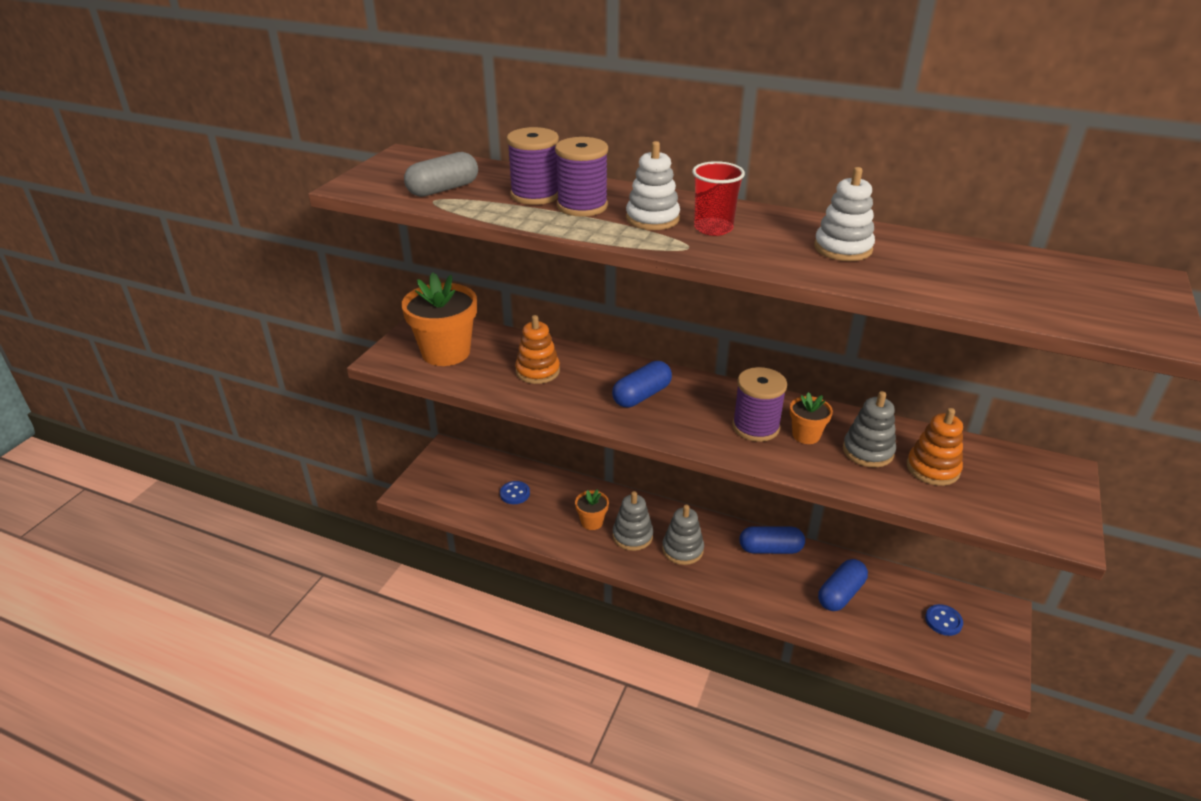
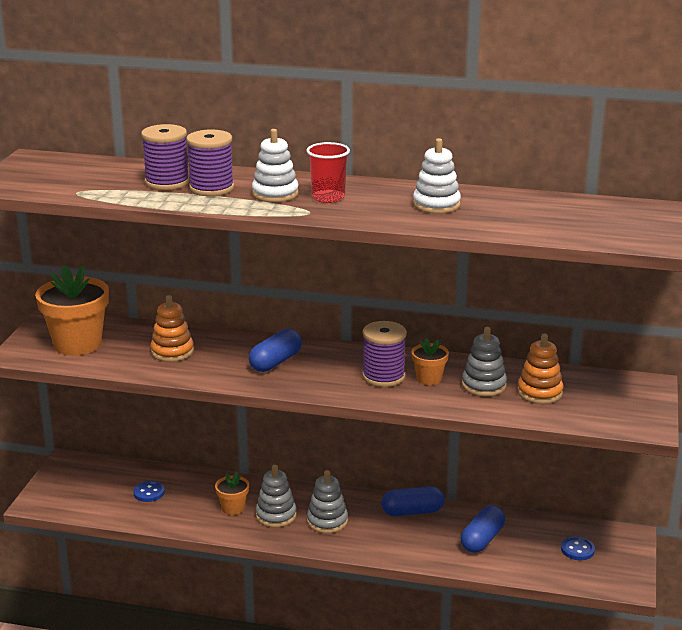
camera: 10 degrees left, 10 degrees down
(443, 189) = (81, 183): grey capsule -> none

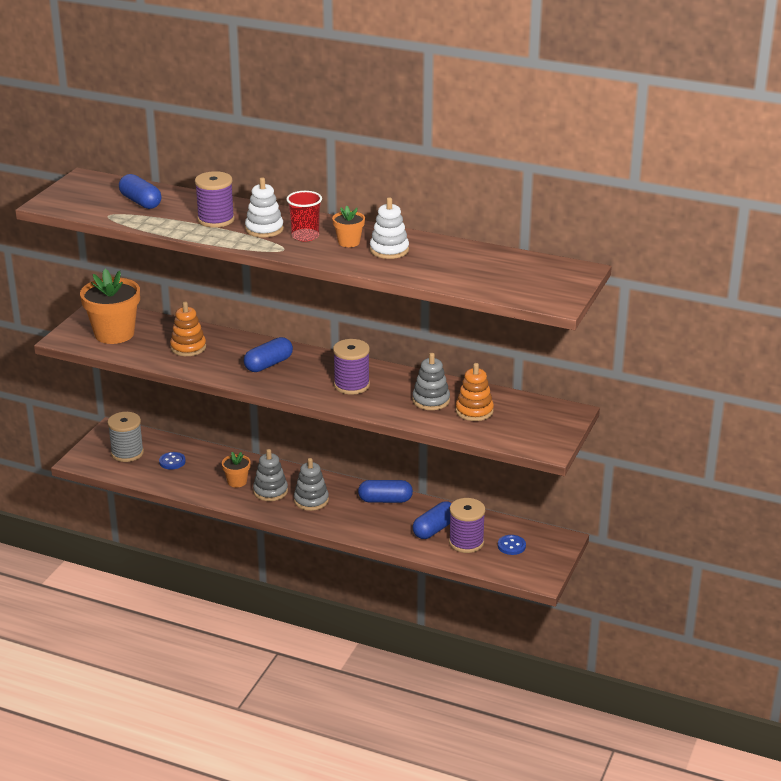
camera: 10 degrees right, 5 degrees up
(92, 488) = (127, 453): none -> grey spool
(111, 177) = (140, 202): none -> blue capsule
(167, 182) = (183, 211): purple spool -> purple spool (466, 542)
(429, 379) = (388, 390): orange flower pot -> orange flower pot (349, 242)

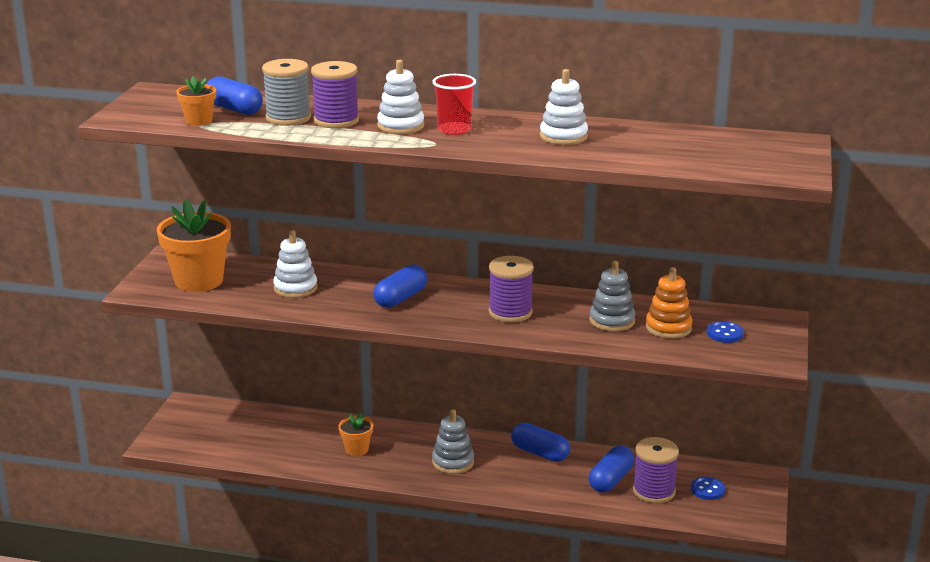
camera: 10 degrees left, 5 degrees down
(127, 453) = (212, 429): grey spool -> grey spool (288, 118)
(172, 462) = (270, 434): blue button -> blue button (724, 333)
(188, 347) = (295, 288): orange stacking toy -> white stacking toy
(270, 491) = (400, 456): grey stacking toy -> none
(349, 242) = (510, 132): orange flower pot -> orange flower pot (199, 121)
(385, 500) = (540, 453): blue capsule -> blue capsule turned 45 degrees clockwise

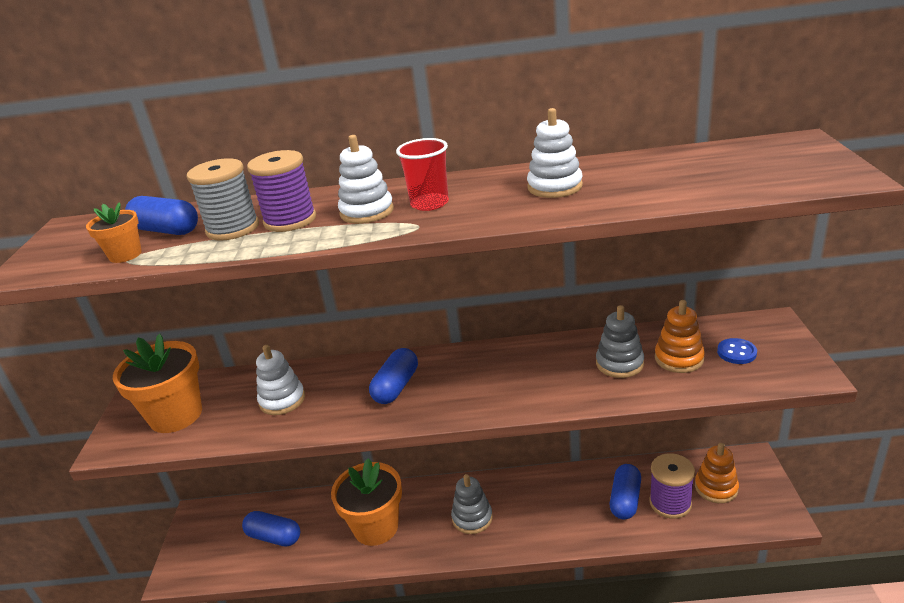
camera: 10 degrees left, 5 degrees up
(356, 449) = (376, 527): orange flower pot -> orange flower pot, size x2.00
(510, 312) = (514, 378): purple spool -> none
(540, 453) = (547, 484): blue capsule -> blue capsule (274, 537)
(707, 490) = (716, 488): blue button -> orange stacking toy

